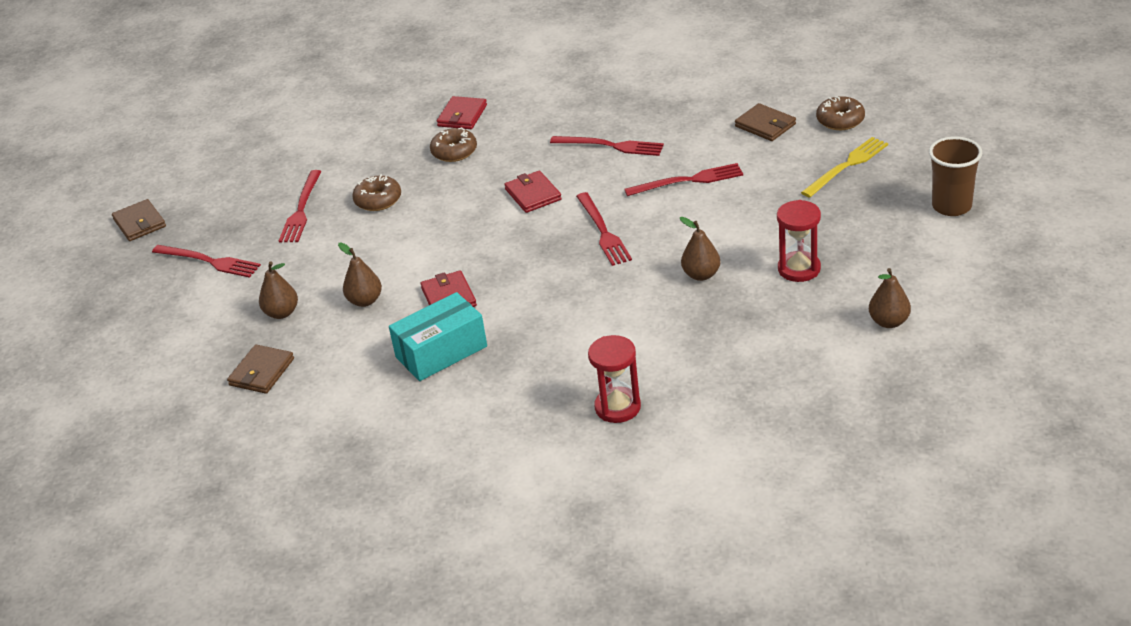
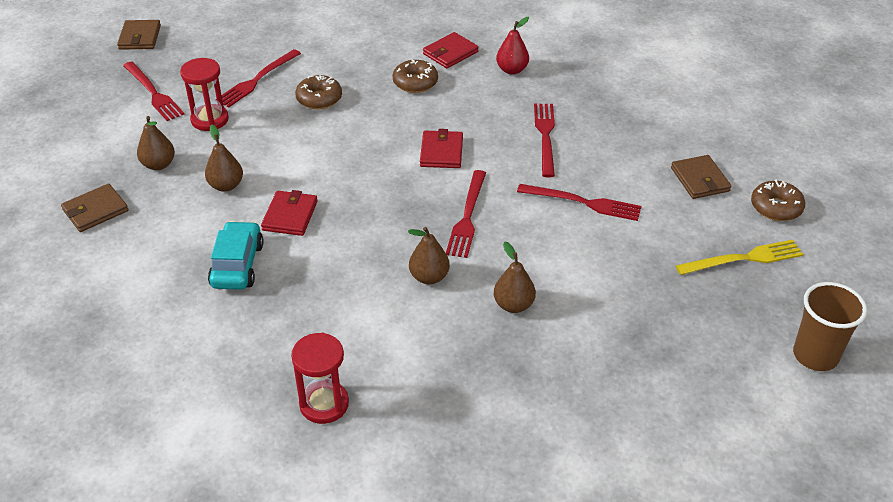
camera: 25 degrees right, 5 degrees up
(441, 351) = (237, 265): turquoise box -> turquoise car
(531, 107) = (512, 70): none -> red pear
(611, 146) = (545, 136): red fork -> red fork turned 135 degrees counterclockwise
(799, 269) = (607, 346): red hourglass -> red hourglass (210, 120)
(889, 322) = (647, 454): brown pear -> brown pear (429, 277)

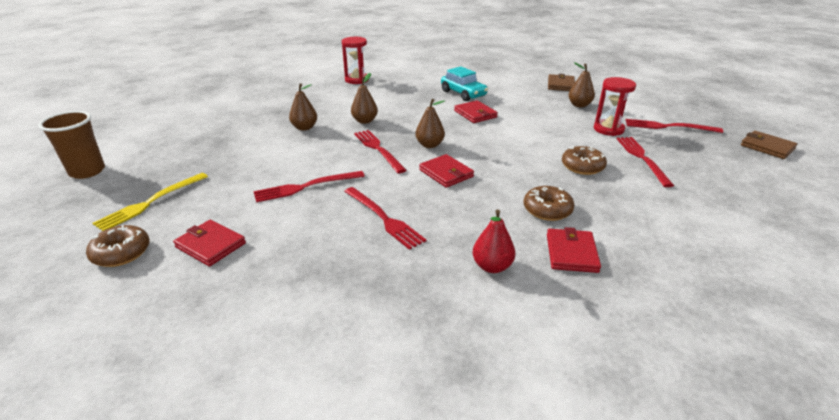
camera: 140 degrees right, 10 degrees down
(226, 185) = (530, 111): brown pear -> brown pear (430, 145)
(700, 179) = (210, 245): brown wallet -> red wallet

